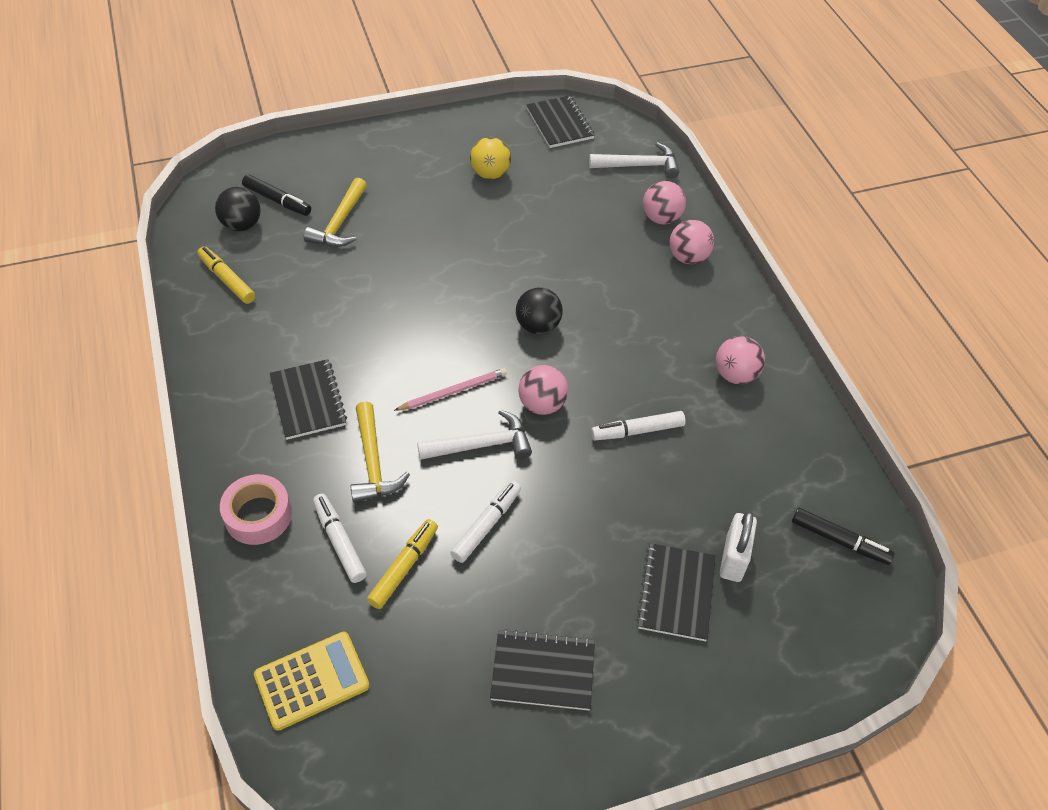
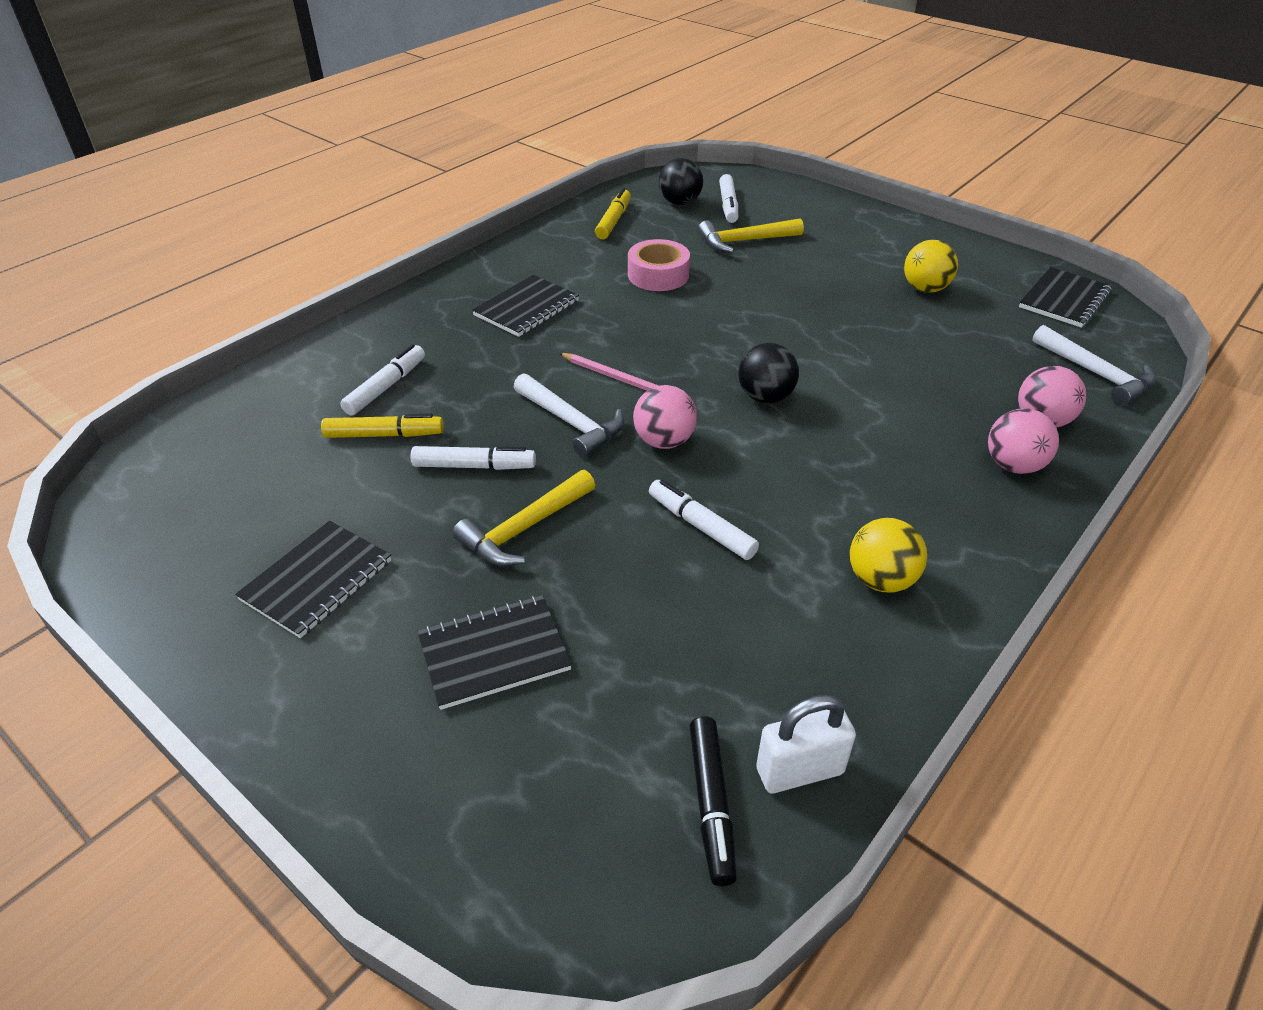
camera: 60 degrees right, 10 degrees down
(258, 515) = (382, 335): pink tape -> pink tape (658, 275)
(277, 200) = (728, 205): black marker -> white marker
(312, 681) = (226, 433): yellow calculator -> none
(373, 462) = (490, 368): yellow hammer -> yellow hammer (524, 529)
(543, 671) = (317, 580): black notebook -> black notebook turned 60 degrees clockwise
(733, 558) = (586, 690): white padlock -> white padlock (799, 771)
(735, 375) = (881, 580): pink ball -> yellow ball

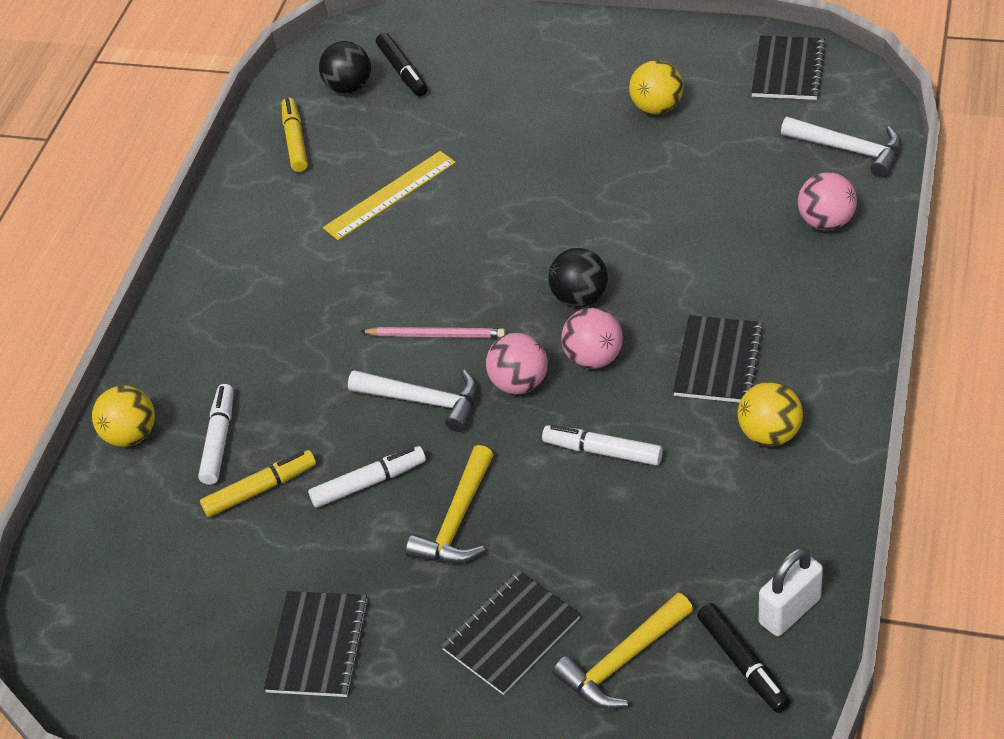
camera: 20 degrees left, 5 degrees up
(326, 358) = (131, 435): none -> yellow ball
(526, 308) = (286, 291): black notebook -> black notebook (718, 361)
(658, 275) = (390, 195): pink tape -> yellow ruler
(728, 205) = (402, 71): white marker -> black marker
(745, 241) = (449, 115): yellow hammer -> yellow hammer (623, 661)
(1013, 466) = (822, 279): pink ball -> pink ball (593, 358)

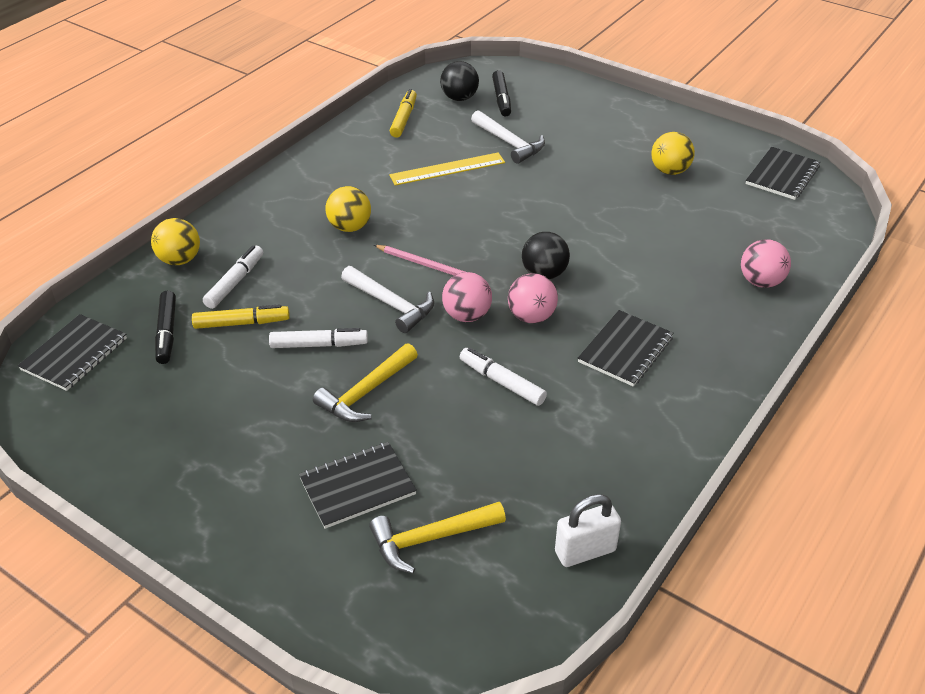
camera: 15 degrees right, 5 degrees down
(317, 646) = (213, 442): black notebook -> black notebook (74, 354)
(743, 663) = (525, 577): black marker -> black marker (167, 333)
(769, 434) = (638, 414): yellow ball -> yellow ball (349, 227)
(849, 150) = (804, 239): white hammer -> white hammer (509, 143)

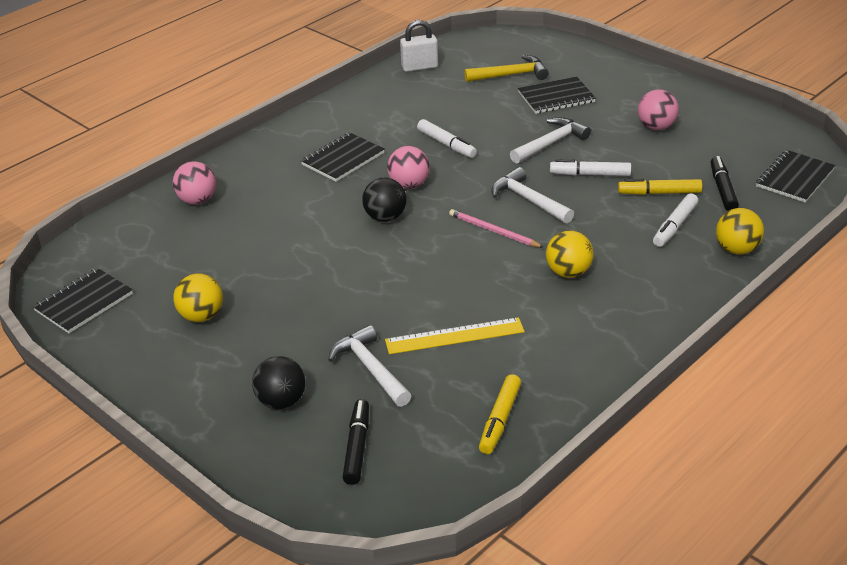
camera: 170 degrees left, 5 degrees down
(366, 392) = (550, 143): yellow hammer -> white hammer
(459, 98) = (416, 454): black ball -> black ball (281, 401)
(467, 315) = (464, 188): pink ball -> pink ball (656, 127)

